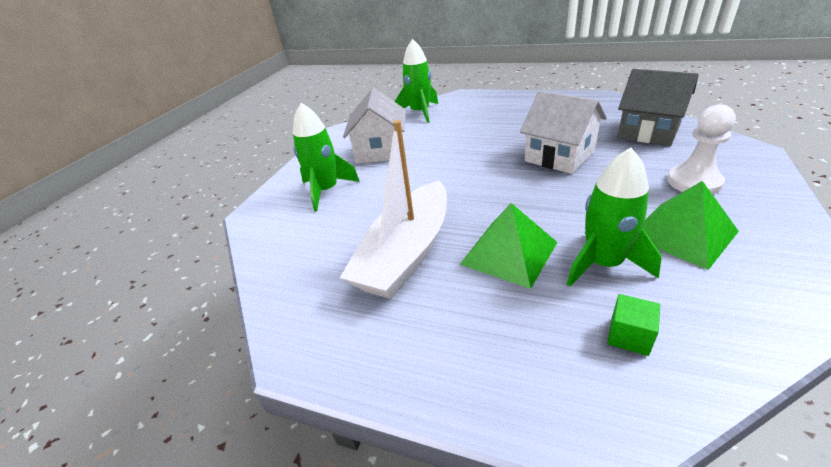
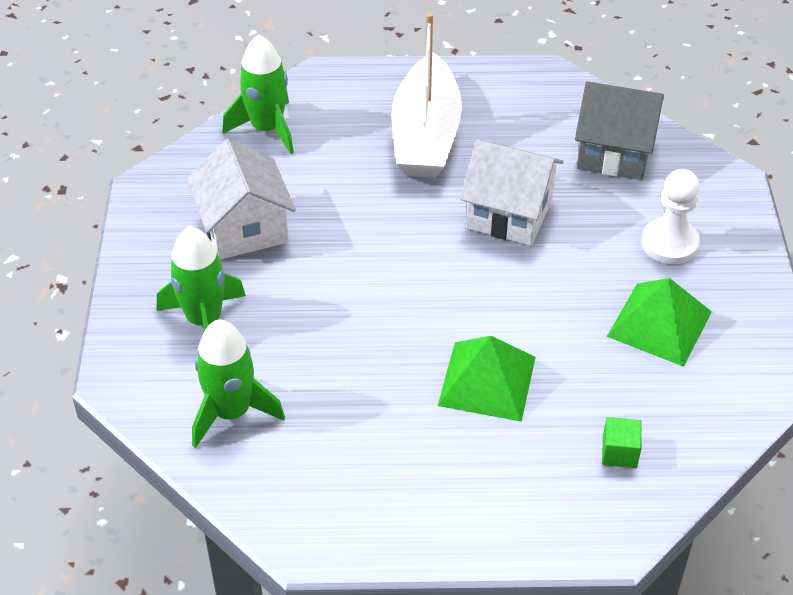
camera: 25 degrees left, 10 degrees up
(406, 253) = (370, 403): white boat -> white boat (426, 135)
(603, 263) = (586, 377): green rocket -> green rocket (231, 412)

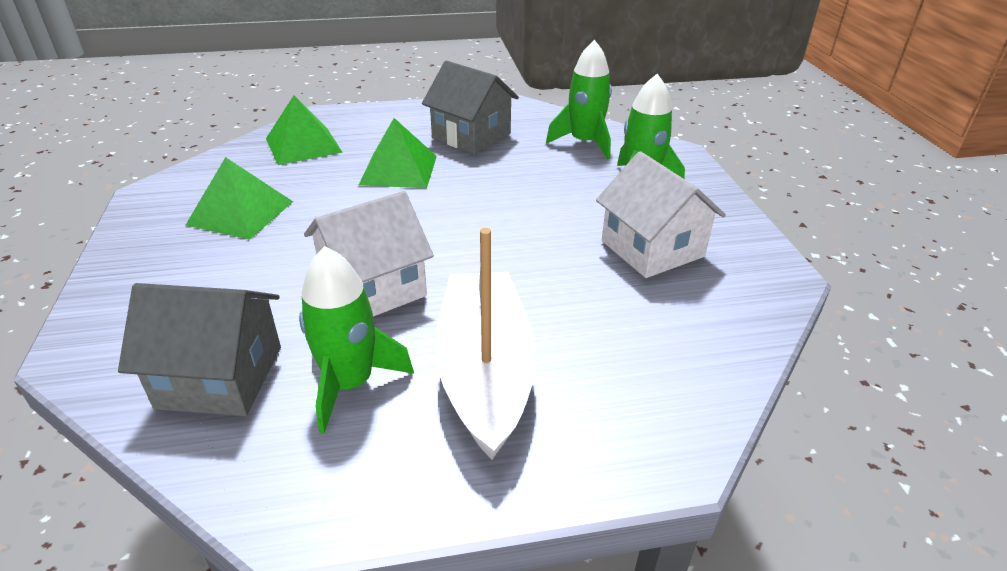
camera: 170 degrees right, 10 degrees down
(267, 129) = (699, 357): green rocket -> green rocket (350, 383)
(383, 448) = (471, 136): none -> grey house
(509, 213) = (373, 288): white house -> white house turned 45 degrees counterclockwise
(619, 452) = (303, 145): green cube -> green pyramid
(669, 243) = (197, 276): white pawn -> none

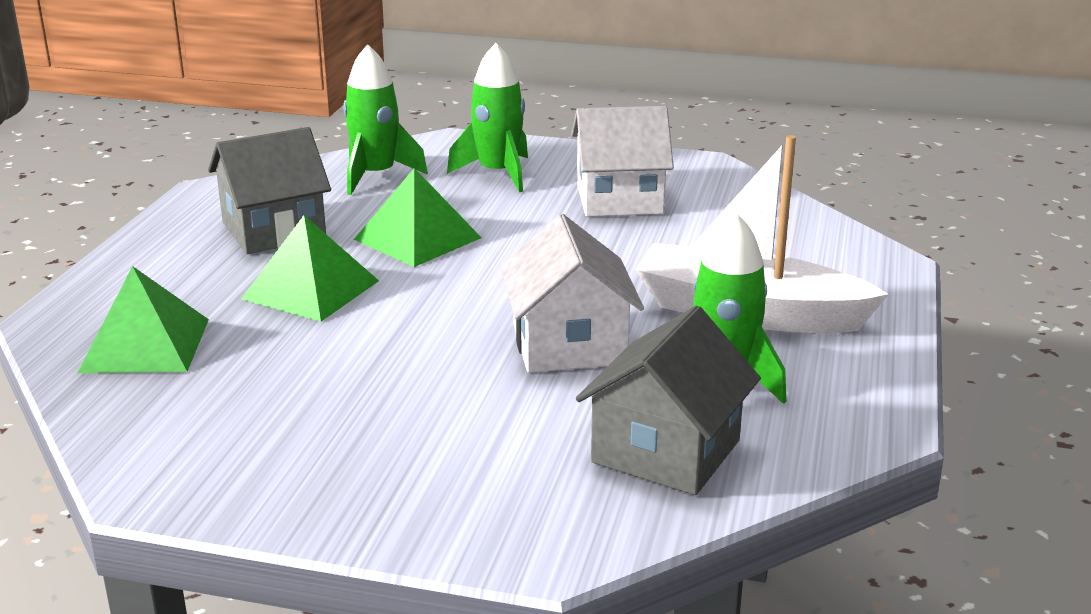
camera: 65 degrees left, 10 degrees down
(240, 213) = (304, 412): green pyramid -> green pyramid (417, 238)

